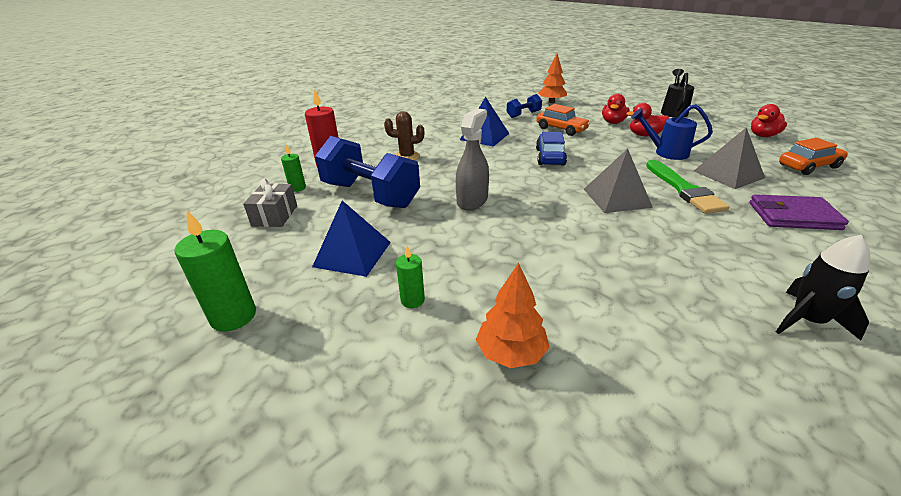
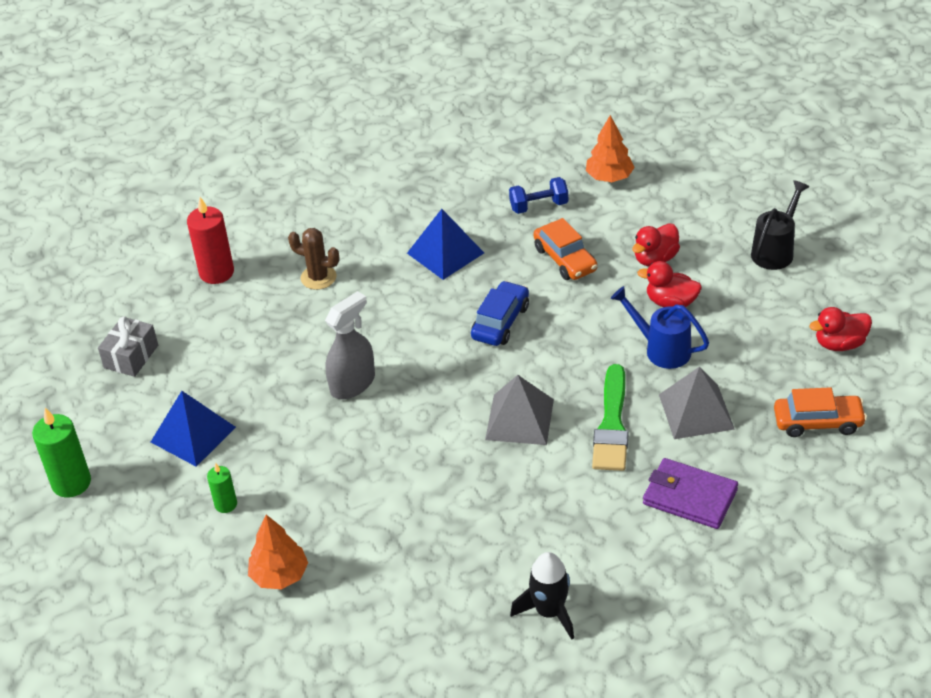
camera: 20 degrees right, 10 degrees up
(297, 188) = (166, 312): green candle -> none
(370, 195) = (244, 345): blue dumbbell -> none

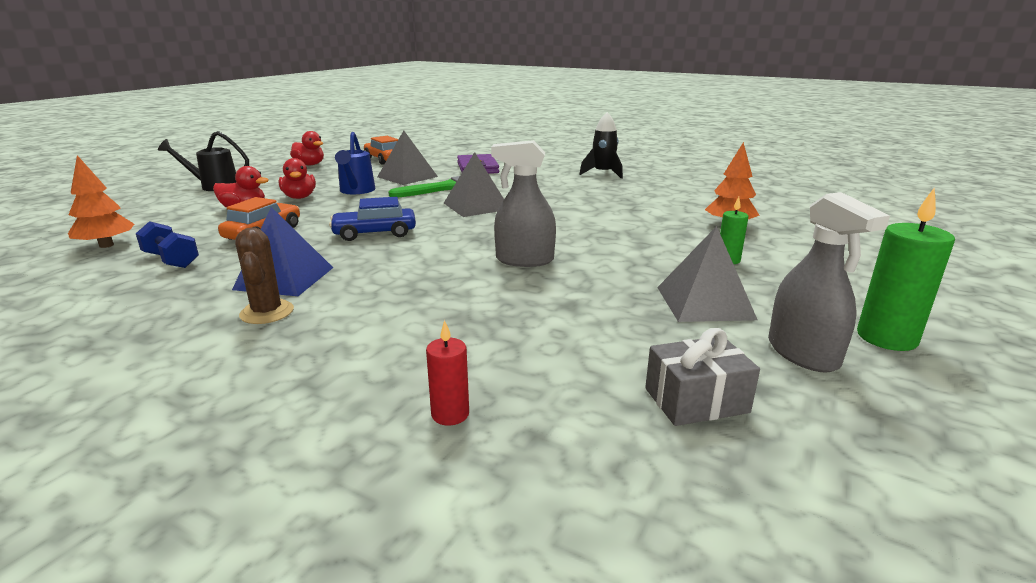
camera: 130 degrees left, 20 degrees down
(107, 429) = (802, 353): none -> grey spray bottle
(193, 434) = (704, 302): blue pyramid -> grey pyramid
(216, 272) = (450, 414): red candle -> red candle, size x0.56
(318, 277) = (387, 329): brown cactus -> brown cactus (267, 312)

